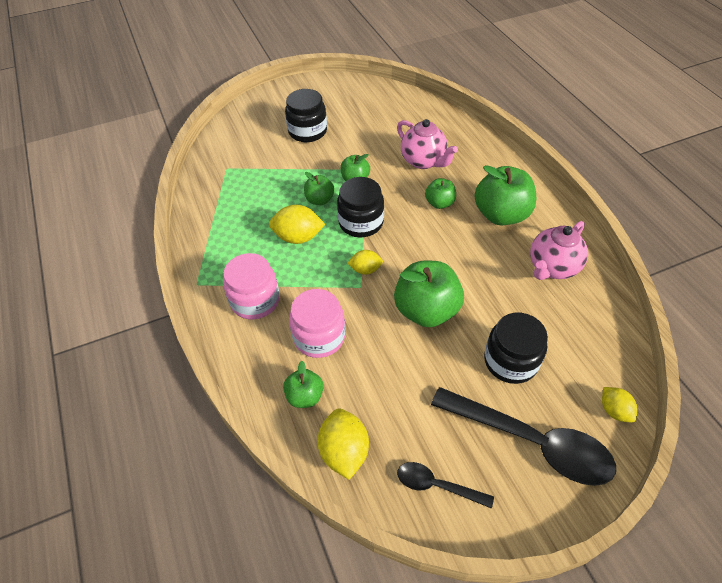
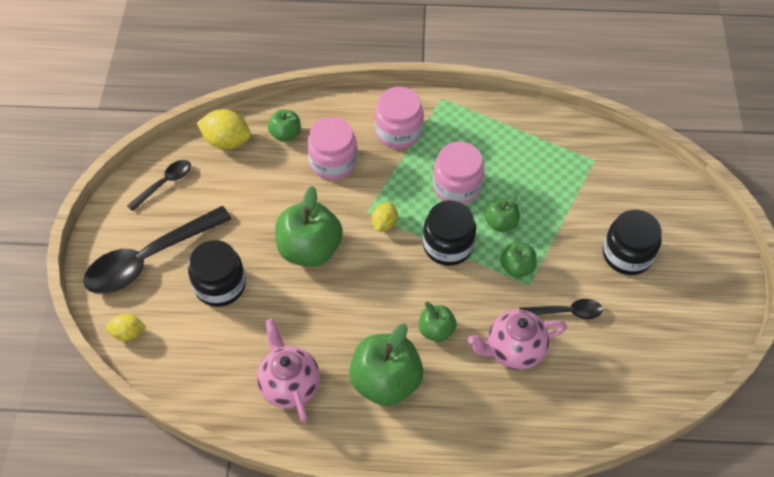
camera: 115 degrees right, 5 degrees up
(298, 237) = (457, 186): yellow lemon -> pink jar
(375, 146) = (566, 312): none -> black spoon

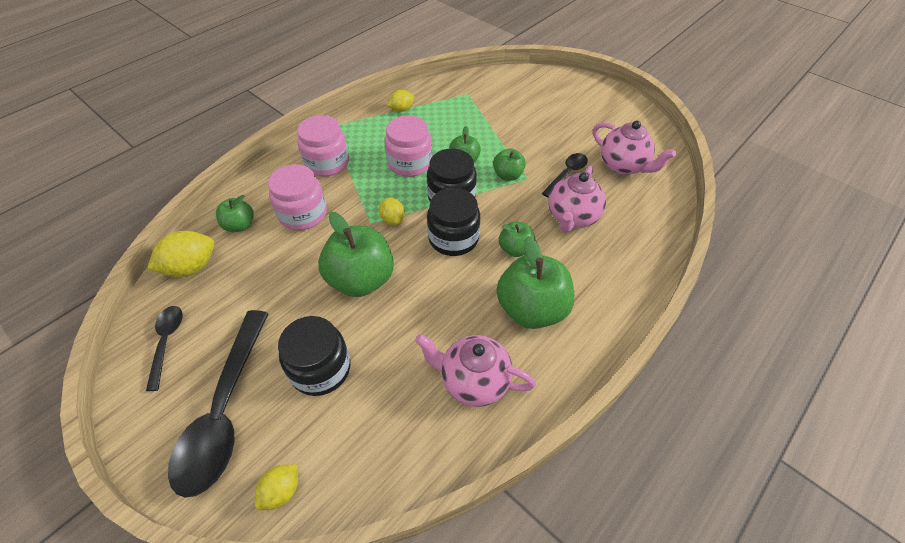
camera: 50 degrees left, 5 degrees down
(516, 128) = (401, 109): none -> yellow lemon
(626, 352) = (623, 166): none -> pink teapot
(627, 254) = (551, 122): black jar -> black jar (453, 238)

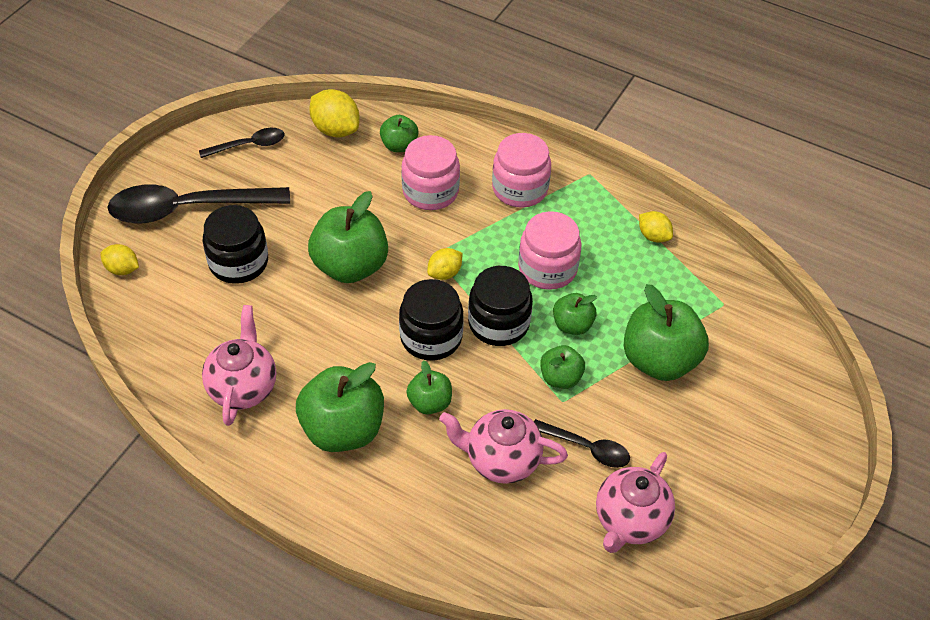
camera: 75 degrees right, 0 degrees up
(503, 128) = (659, 360): none -> green apple

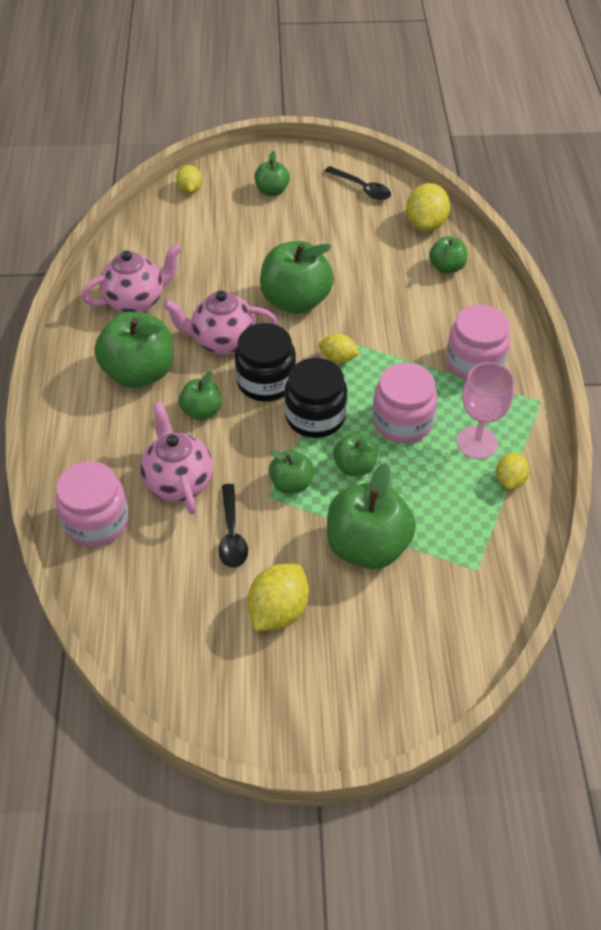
camera: 60 degrees right, 0 degrees up
(188, 209) = (272, 191): black spoon -> green apple
(238, 262) = (246, 241): black jar -> none
(430, 191) = (416, 309): pink jar -> pink jar (96, 521)
(603, 234) = (477, 442): none -> pink goblet
(630, 521) = (178, 598): pink teapot -> pink teapot (222, 341)
(686, 454) = (278, 611): none -> yellow lemon

